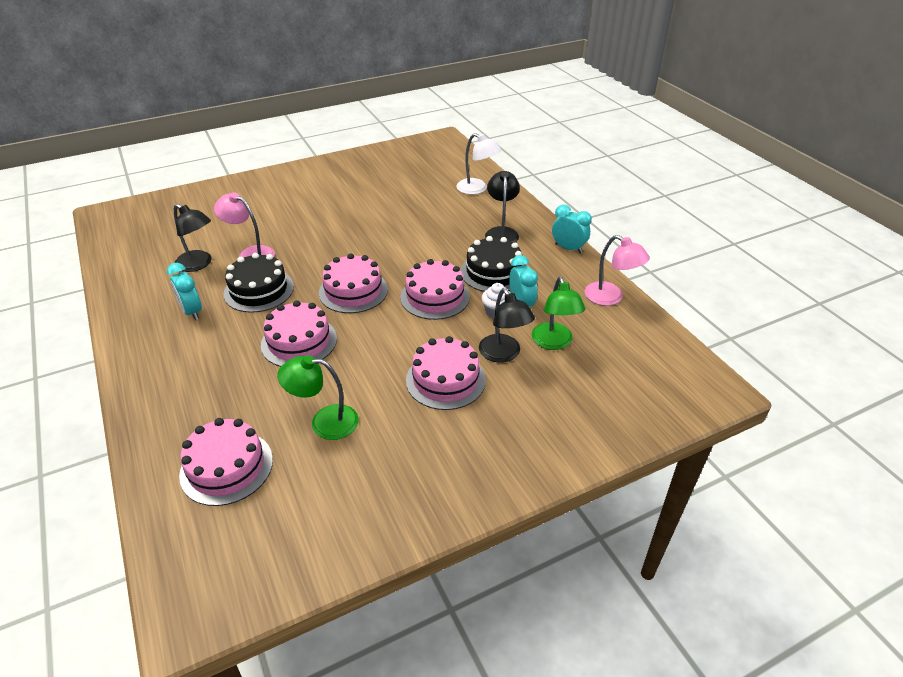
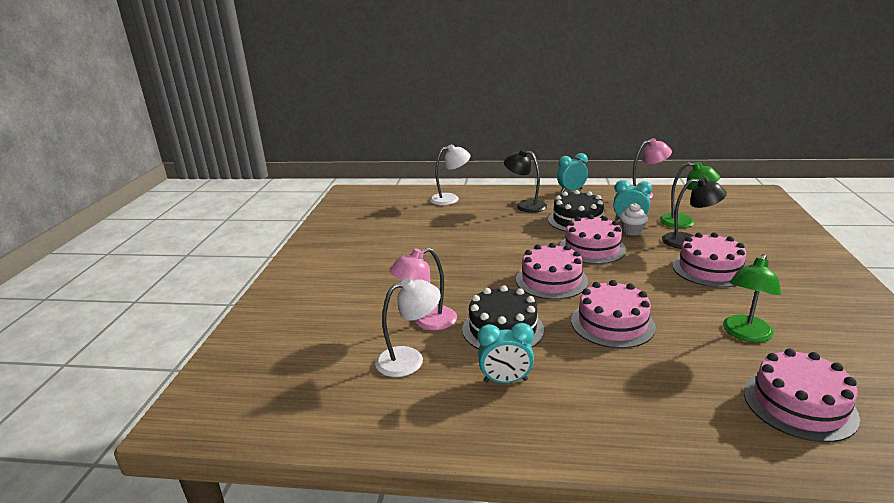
camera: 55 degrees left, 15 degrees down
(198, 264) = (409, 359): black lamp -> white lamp

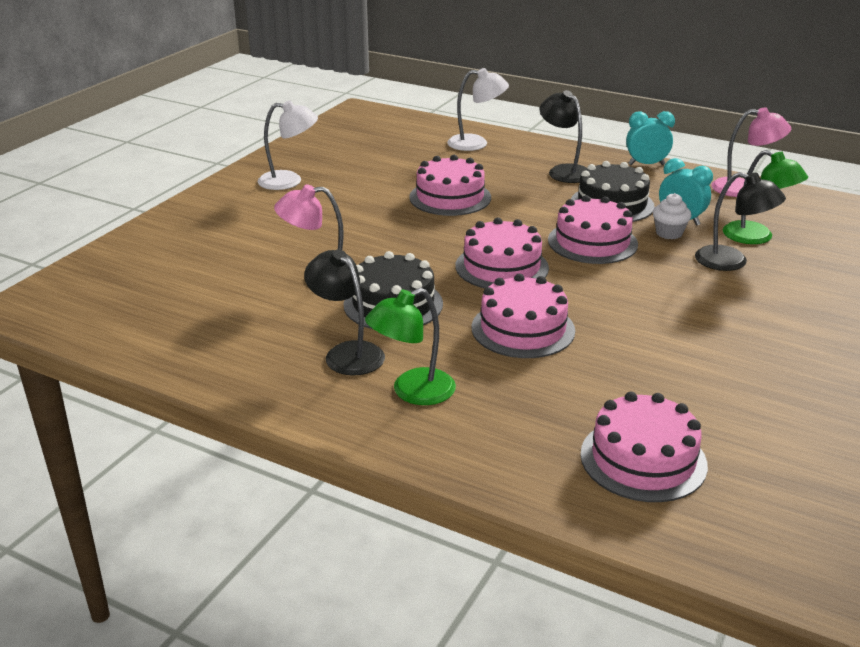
camera: 20 degrees right, 5 degrees up
(409, 359) = (269, 308): white lamp -> white lamp (289, 181)
(505, 381) = (347, 353): turquoise clock -> black lamp
(709, 269) = (717, 300): pink cake -> pink cake (450, 197)
(745, 334) = (669, 379): green lamp -> green lamp (412, 392)

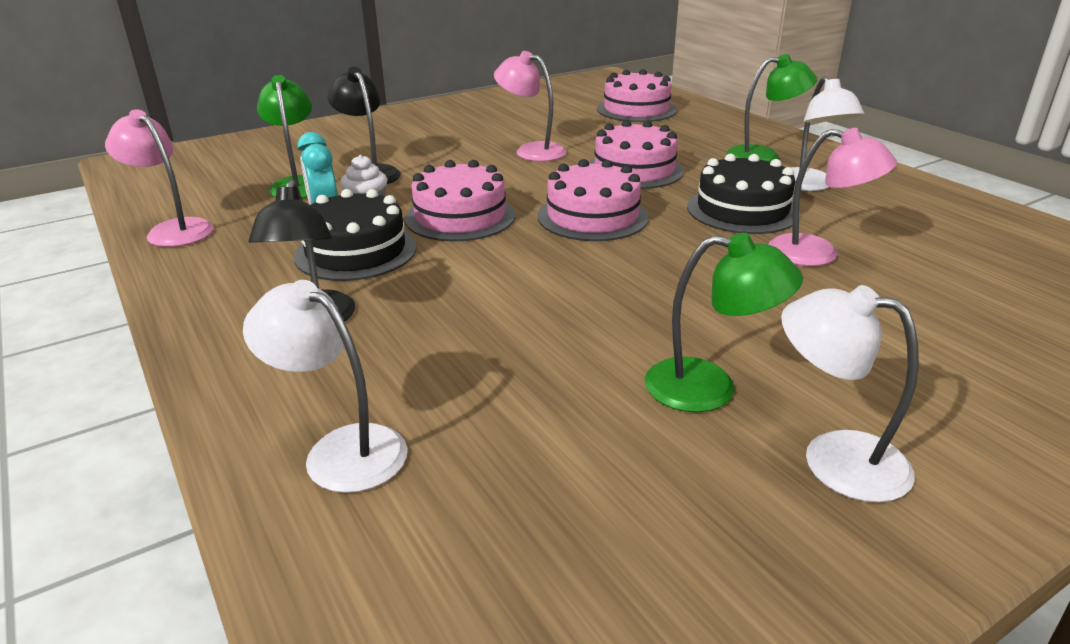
camera: 150 degrees left, 0 degrees up
(347, 353) = (809, 185): black lamp -> white lamp
(351, 190) = (709, 388): none -> green lamp
(450, 197) = (550, 322): pink cake -> none
(646, 164) = (184, 297): turquoise clock -> none
(649, 329) = (531, 151): none -> pink lamp

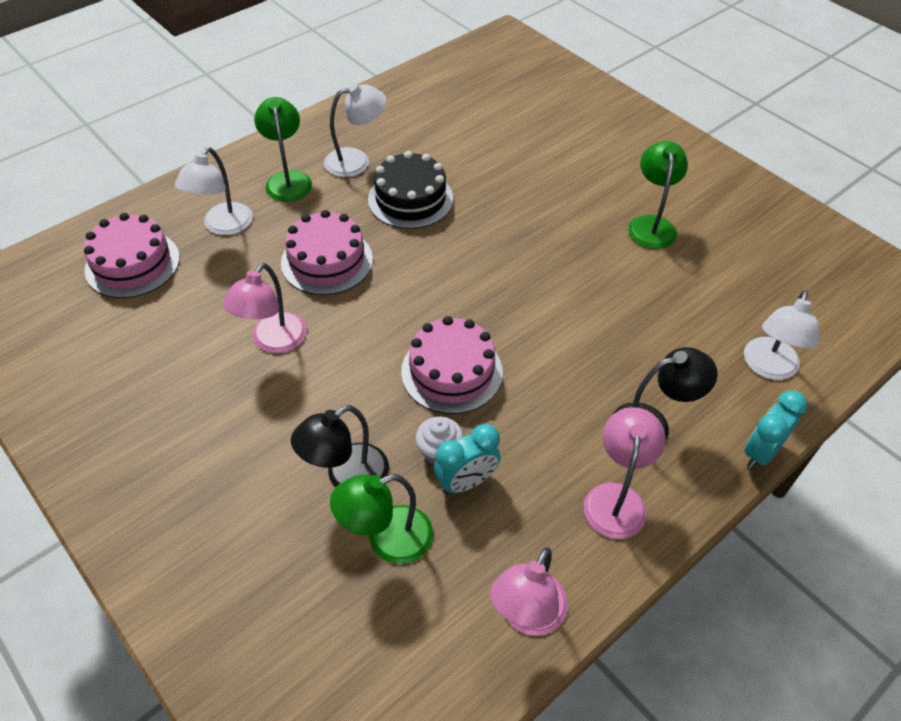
camera: 100 degrees left, 20 degrees up
(205, 401) = (761, 452): none -> turquoise clock
(356, 251) = (536, 432): black cake -> none
(592, 216) = (436, 283): pink cake -> none
(818, 254) = (478, 170): pink lamp -> pink lamp (616, 498)
(834, 458) = (689, 188): white lamp -> white lamp (223, 226)

